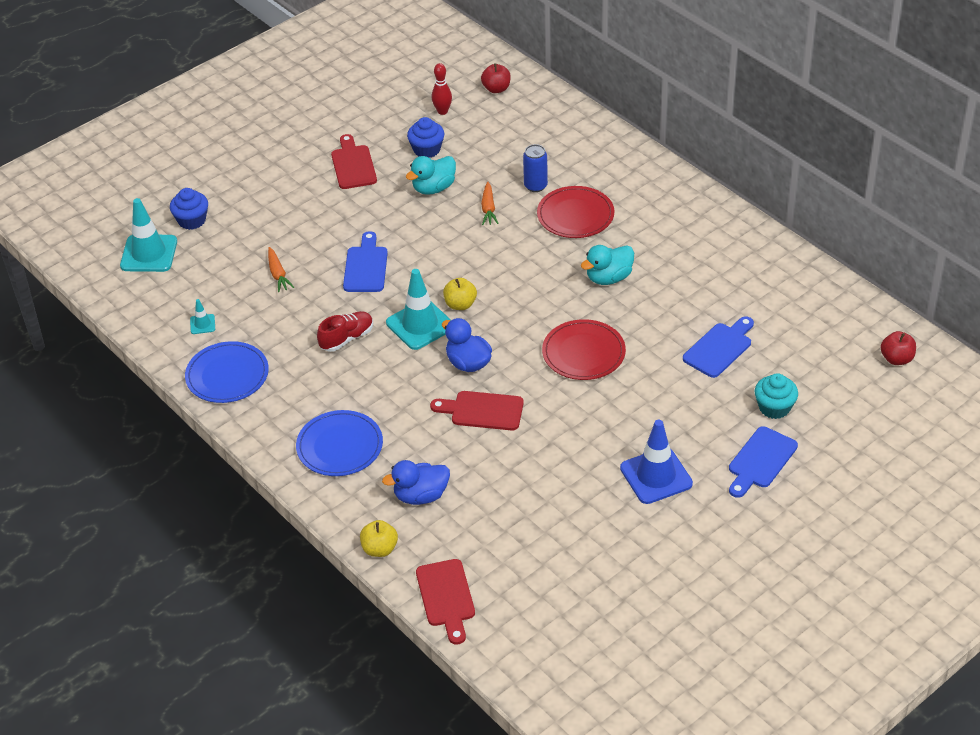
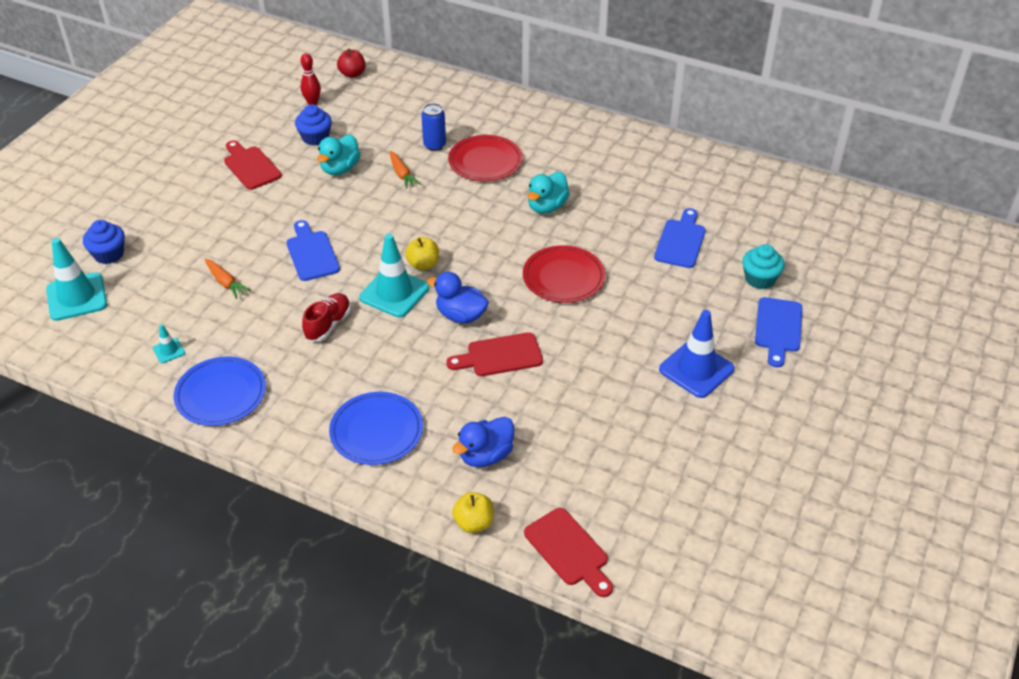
camera: 25 degrees left, 0 degrees up
(896, 359) = (832, 211): red apple -> none

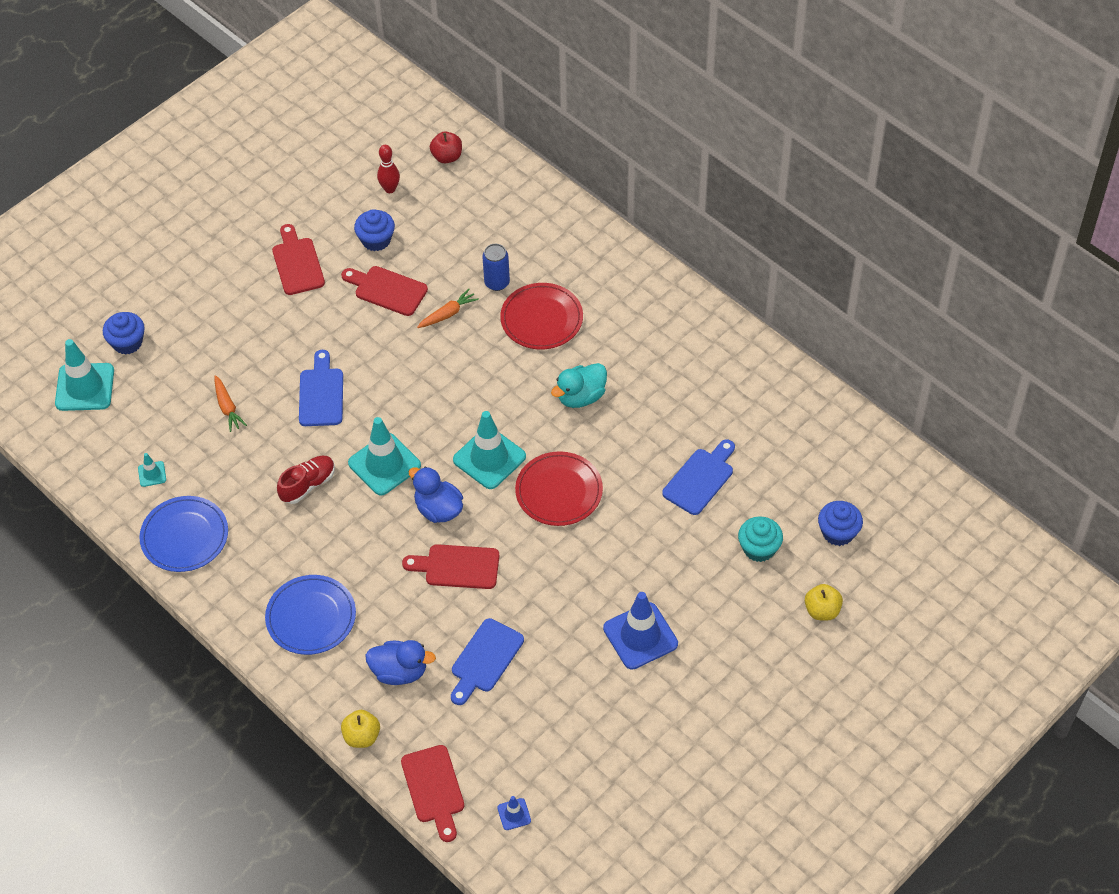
camera: 20 degrees right, 10 degrees up
(340, 169) = (387, 290): turquoise duck -> red cutting board
(402, 174) = (448, 314): orange carrot -> orange carrot turned 120 degrees counterclockwise
(423, 264) = (425, 437): yellow apple -> yellow apple (822, 610)
(485, 455) = (400, 671): blue duck -> blue duck turned 150 degrees counterclockwise
(489, 267) = (489, 458): none -> turquoise traffic cone
(660, 551) = (514, 814): none -> blue traffic cone
(778, 328) = (746, 613): blue cutting board -> blue cutting board (485, 659)
(818, 252) = (838, 532): none -> blue cupcake

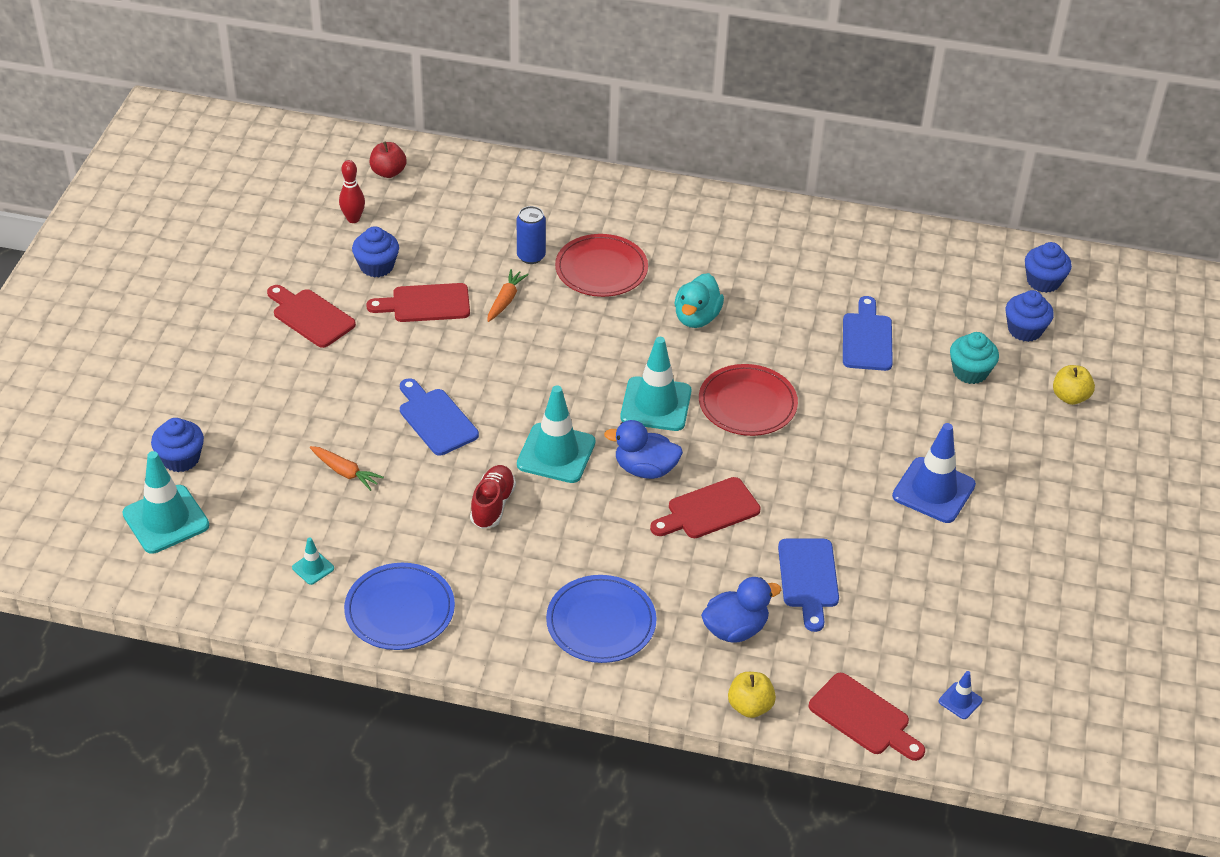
camera: 35 degrees left, 10 degrees down
(894, 495) = (1043, 281): none -> blue cupcake

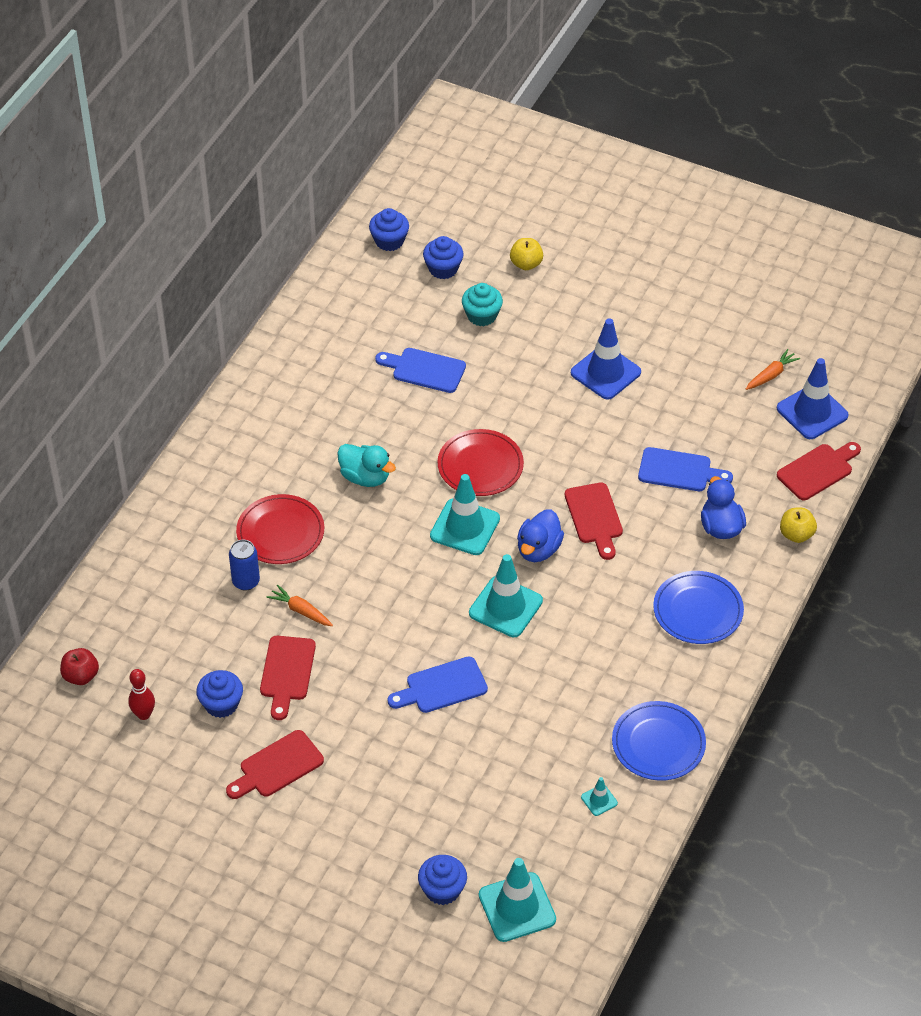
camera: 75 degrees left, 5 degrees up
(345, 472) = (491, 763): orange carrot -> orange carrot (771, 375)
(492, 505) = (555, 661): red shoe -> none
(960, 701) = (812, 412): blue traffic cone -> blue traffic cone, size x2.17

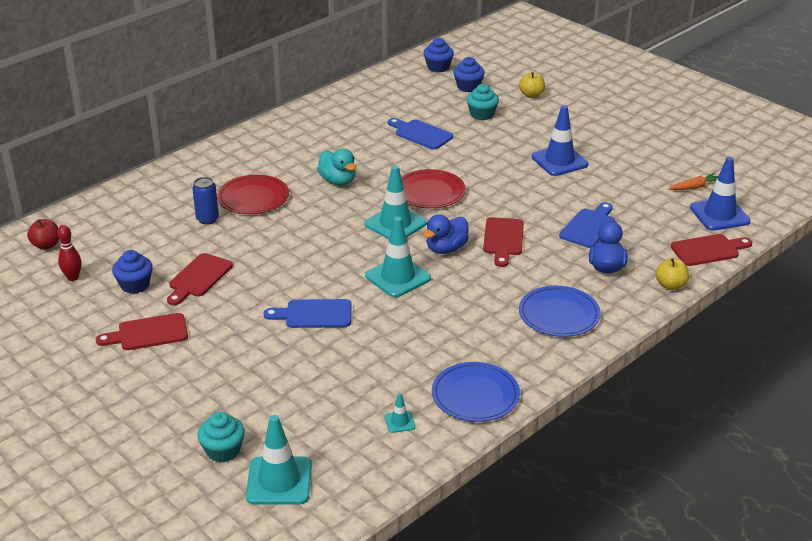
camera: 20 degrees right, 15 degrees down
(301, 611) = (236, 244): orange carrot -> none
(442, 890) = (223, 450): blue cupcake -> turquoise cupcake
(679, 471) = (589, 226): blue cutting board -> blue cutting board turned 90 degrees counterclockwise

